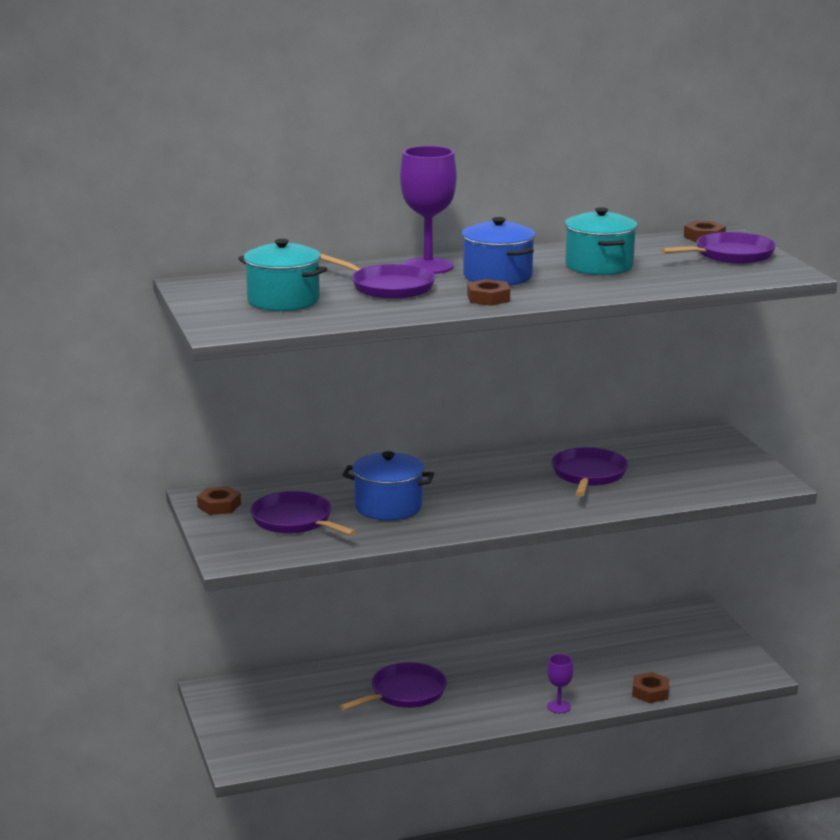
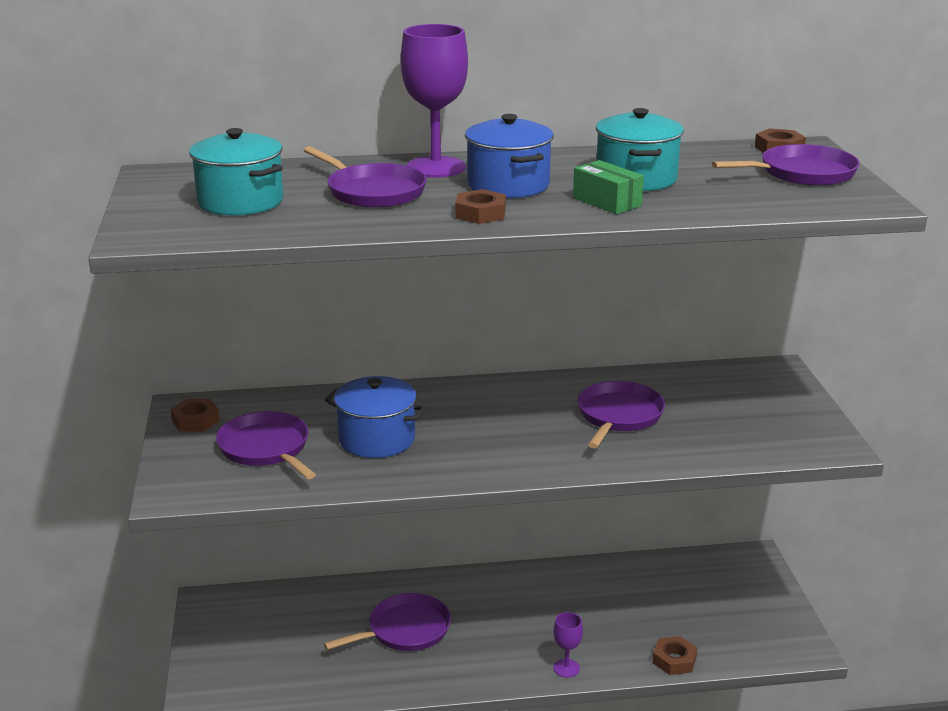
camera: 10 degrees right, 5 degrees up
(584, 284) = (607, 202): none -> green box

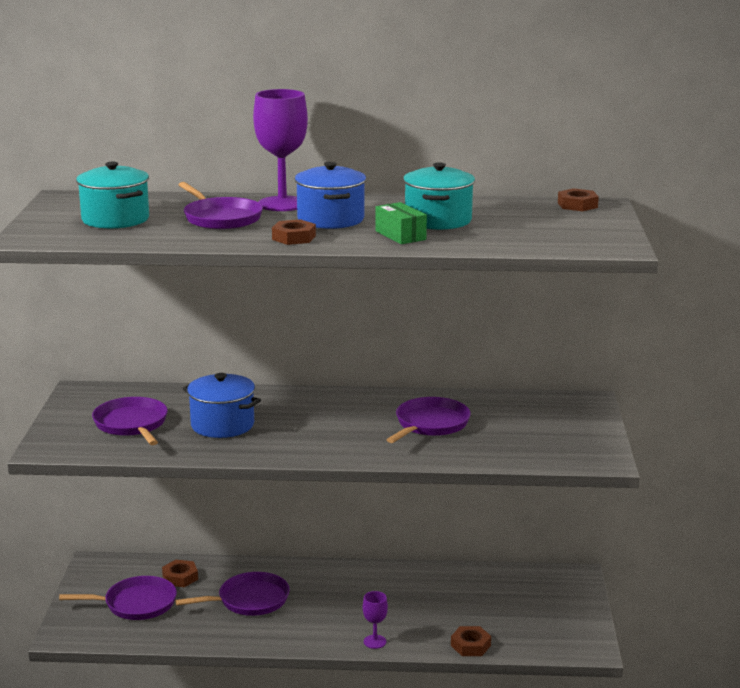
camera: 10 degrees right, 5 degrees down
(195, 421) = (85, 401): brown nut -> brown nut (180, 577)
(802, 173) = (580, 224): purple pan -> purple pan (136, 604)

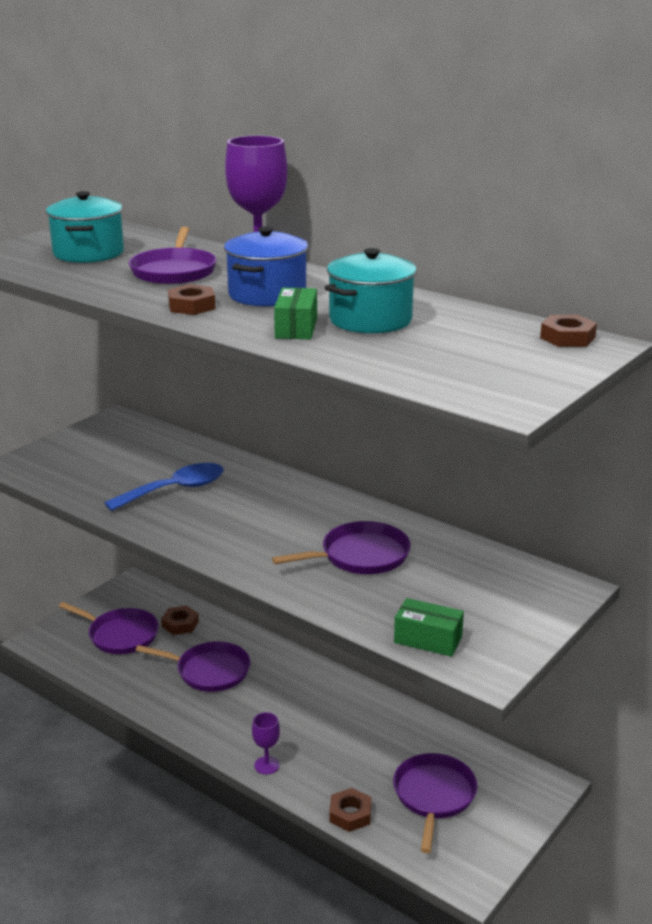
camera: 35 degrees right, 5 degrees up
(132, 424) = (107, 464): purple pan -> purple pan (434, 796)
(222, 425) = (175, 490): blue pot -> blue spoon
(545, 456) = (428, 640): none -> green box

